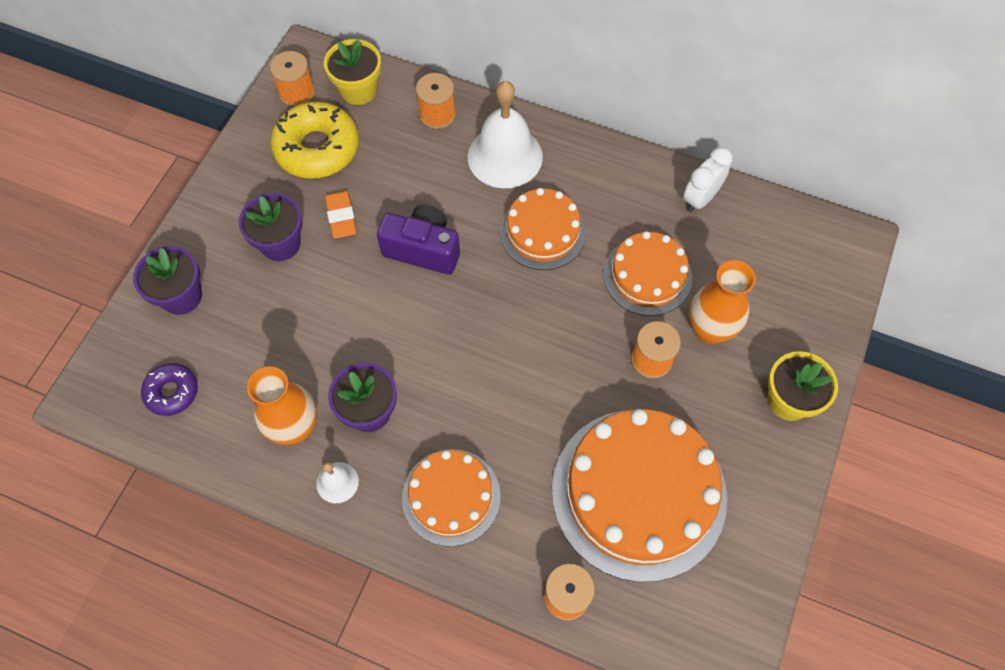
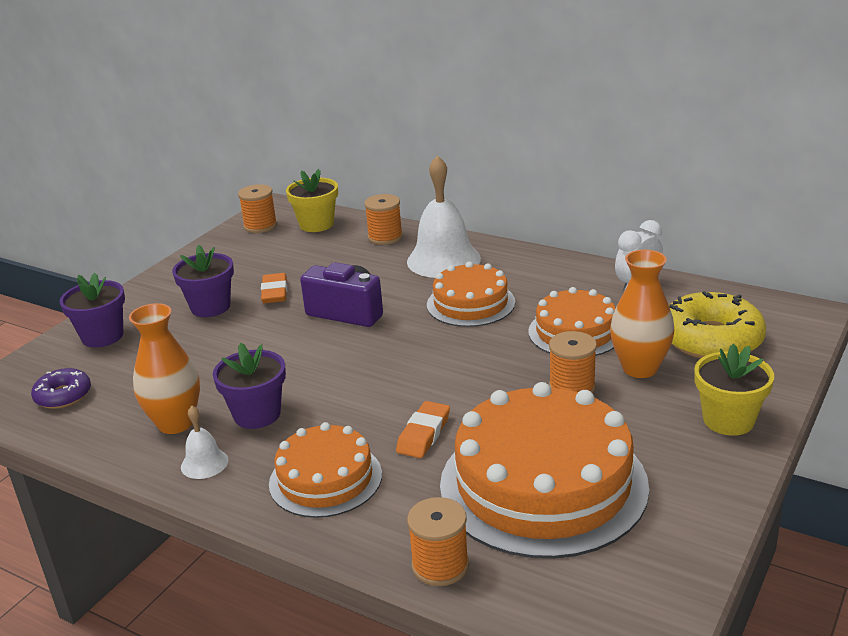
camera: 10 degrees right, 35 degrees down
(317, 148) = (267, 254): yellow donut -> yellow donut (711, 339)
(527, 432) = (423, 434): none -> orange eraser

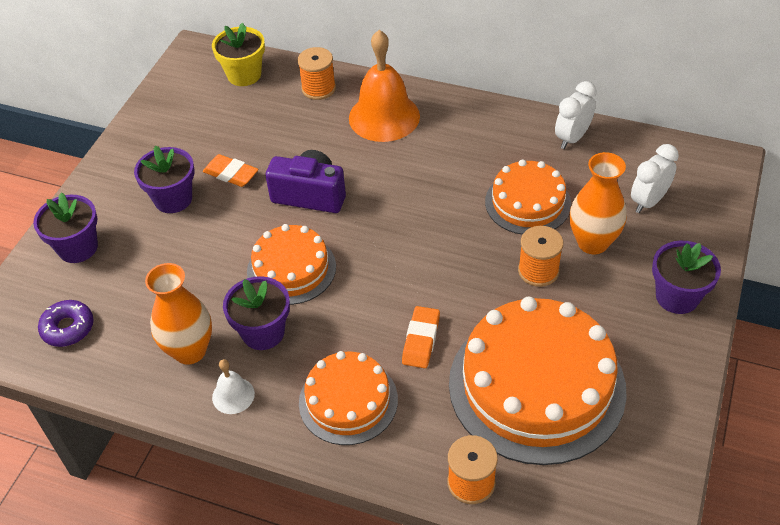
camera: 10 degrees left, 20 degrees up
(260, 226) = (187, 80): orange spool -> none
(275, 292) = (231, 174): orange eraser -> orange eraser turned 45 degrees counterclockwise
(443, 260) = (384, 117): white bell -> orange bell
(470, 303) = (424, 174): orange cake -> orange cake (291, 269)
(711, 339) = (648, 201): yellow donut -> white clock
(728, 420) = (677, 297): yellow flower pot -> purple flower pot

